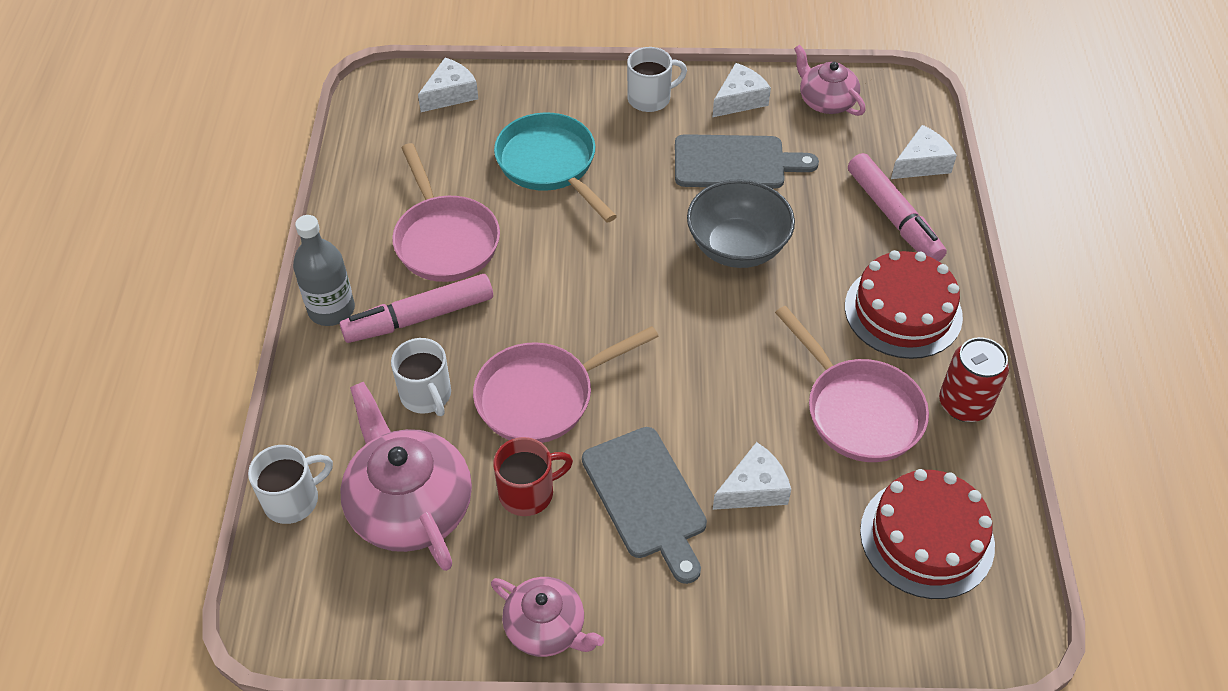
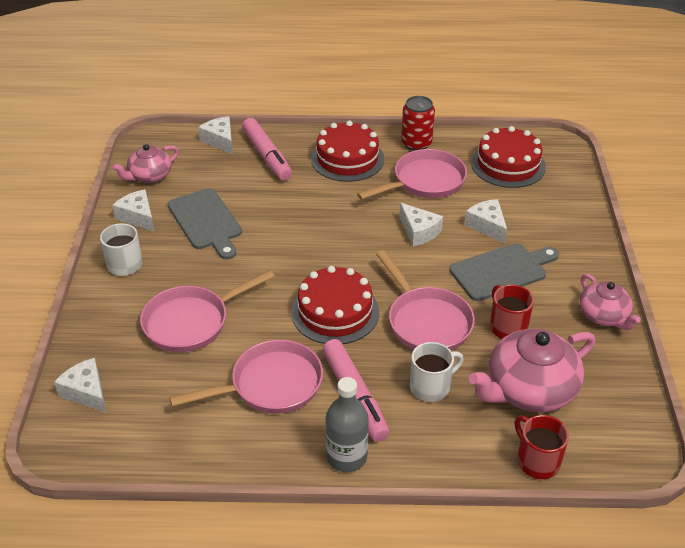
camera: 90 degrees left, 10 degrees down
(293, 499) = (537, 461): white mug -> red mug
(546, 628) = (604, 316): pink teapot -> pink teapot turned 120 degrees clockwise
(550, 165) = (191, 322): turquoise pan -> pink pan
(563, 298) = (335, 312): none -> red cake
(732, 397) = (419, 231): none -> white cheese
(735, 163) = (206, 222): grey cutting board -> grey cutting board turned 150 degrees clockwise
(737, 247) = (289, 224): grey bowl -> none
(893, 216) = (267, 156): pink marker -> pink marker turned 90 degrees clockwise

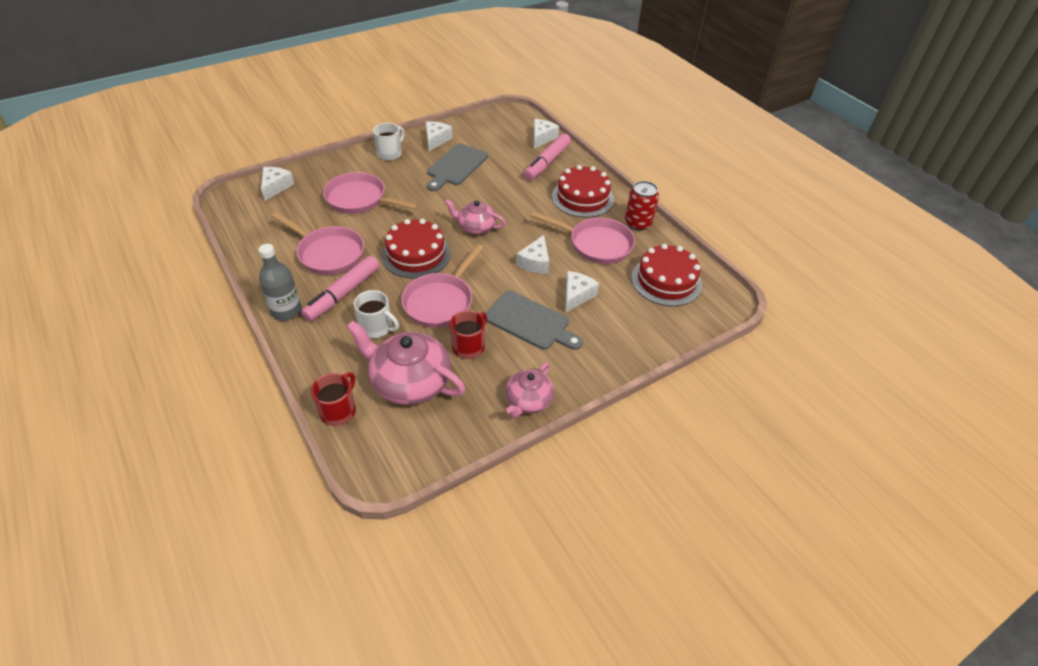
camera: 55 degrees right, 5 degrees up
(149, 176) = (478, 127): pink teapot -> pink teapot (476, 227)

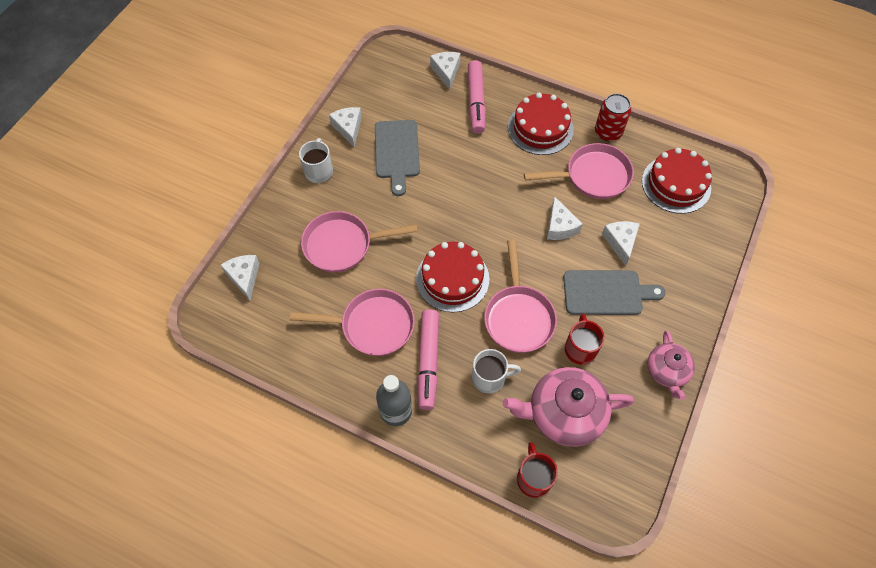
camera: 30 degrees left, 15 degrees up
(476, 227) = (477, 216): pink teapot -> none

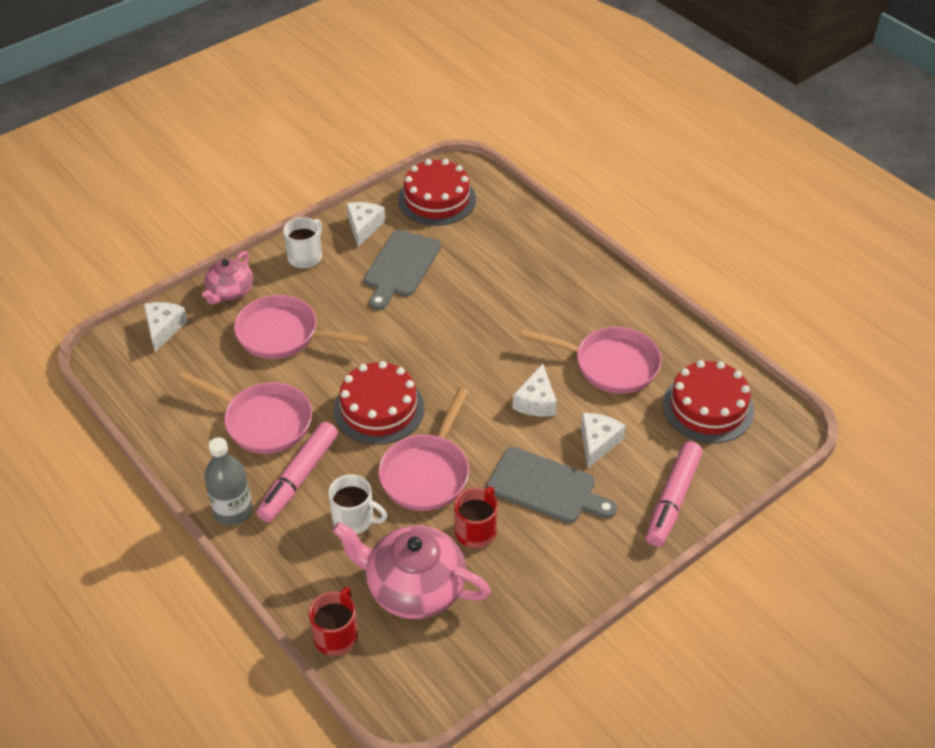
camera: 25 degrees right, 15 degrees down
(446, 72) = (509, 206): white cheese -> none
(476, 101) = (523, 246): pink marker -> pink marker (673, 499)
(540, 128) = (580, 296): red cake -> red cake (437, 199)
(608, 132) = (660, 326): red can -> none
(667, 371) = (564, 593): pink teapot -> pink teapot (230, 291)

